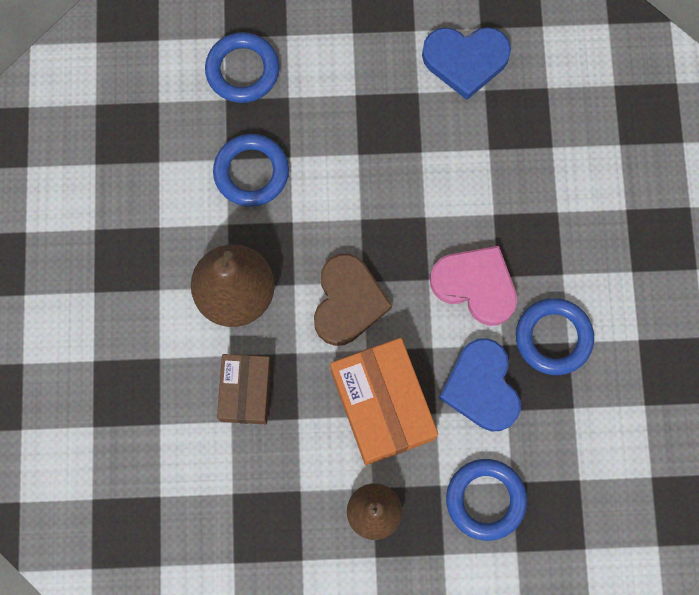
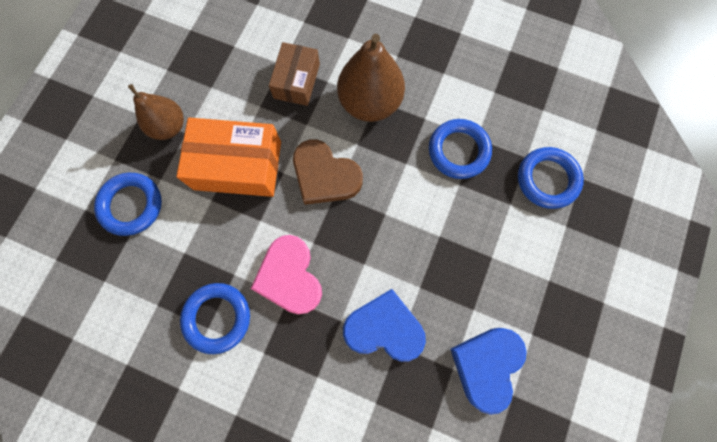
camera: 115 degrees right, 0 degrees up
(246, 391) = (296, 81): brown box -> brown box turned 75 degrees clockwise
(475, 285) = (290, 276): pink heart -> pink heart turned 105 degrees clockwise
(481, 387) = (211, 242): blue heart -> blue heart (384, 327)

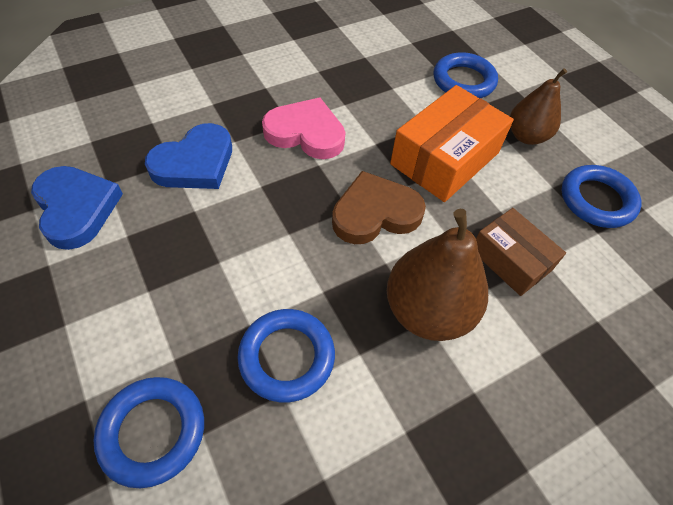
camera: 125 degrees right, 20 degrees down
(217, 317) = (320, 79): blue ring -> blue ring (597, 200)

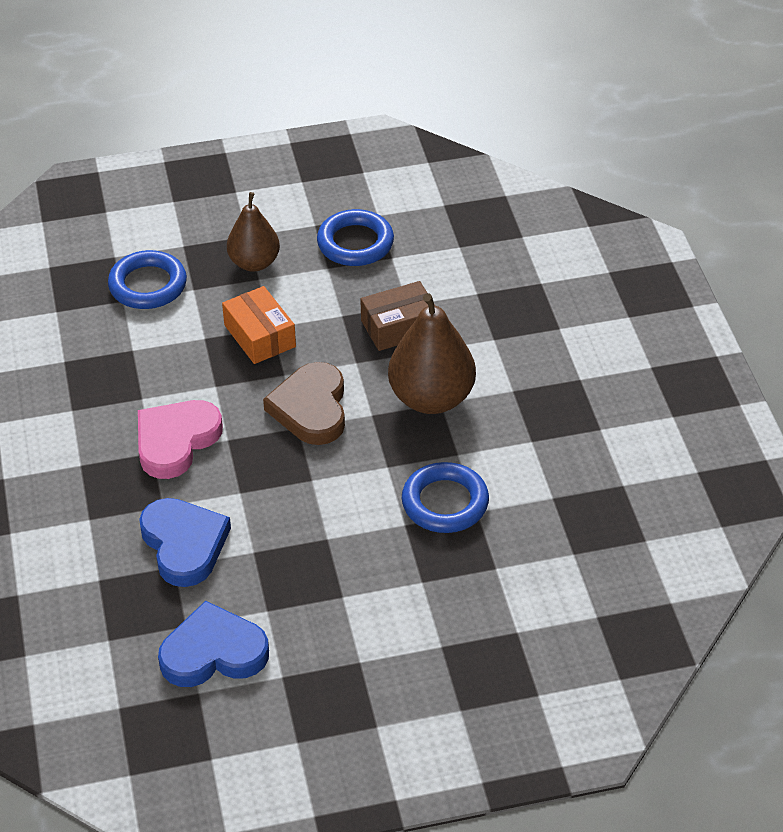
camera: 70 degrees left, 10 degrees down
(153, 432) = (484, 600): blue ring -> none
(445, 158) = (260, 336): orange box -> orange box, size x0.63

